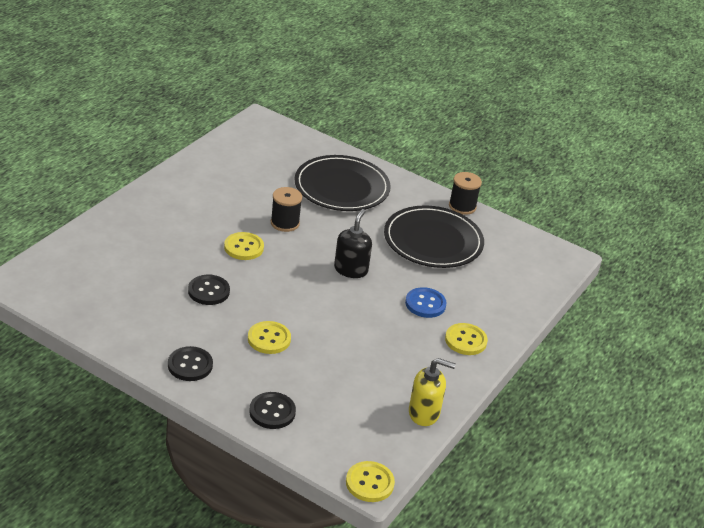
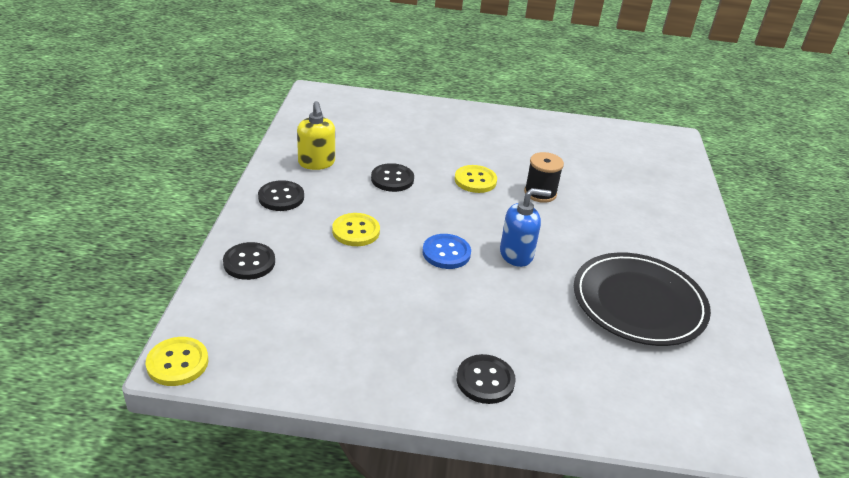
camera: 65 degrees right, 0 degrees up
(341, 187) = (643, 212): black plate -> none
(351, 270) = (516, 254): black soap dispenser -> blue soap dispenser
(424, 413) = (323, 378): yellow soap dispenser -> yellow soap dispenser (316, 163)
(425, 304) = (518, 326): blue button -> blue button (446, 253)
(462, 206) = (734, 310): black spool -> none
(465, 340) = (485, 380): yellow button -> black button

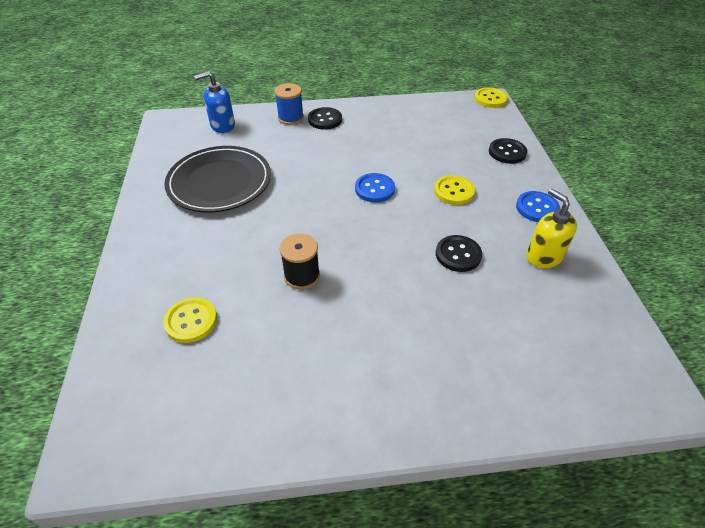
camera: 170 degrees right, 10 degrees up
(281, 197) = (537, 208): black button -> blue button
(475, 180) = (374, 276): yellow button -> yellow button (191, 321)
(516, 254) = (317, 200): blue soap dispenser -> blue soap dispenser (222, 125)
(543, 399) = (290, 118): none -> blue spool

